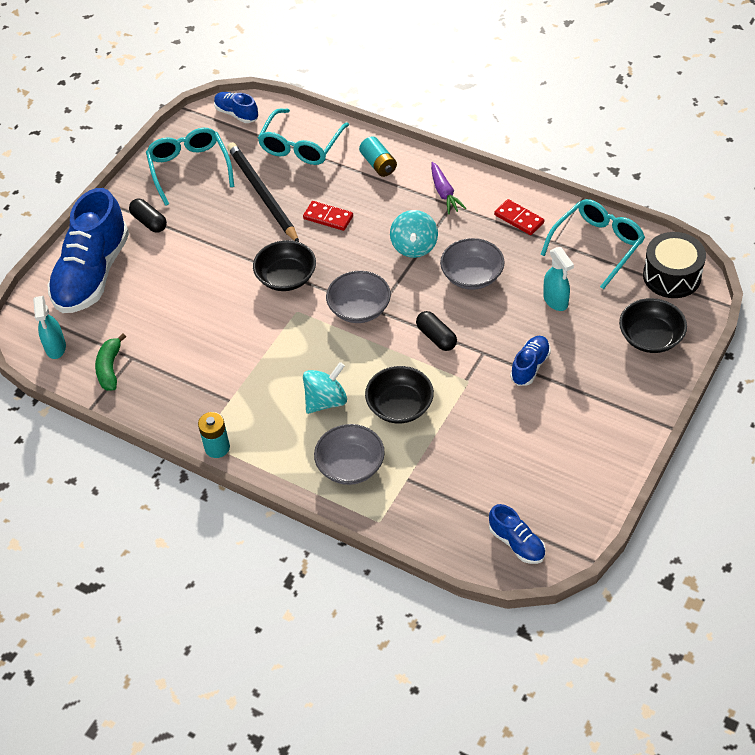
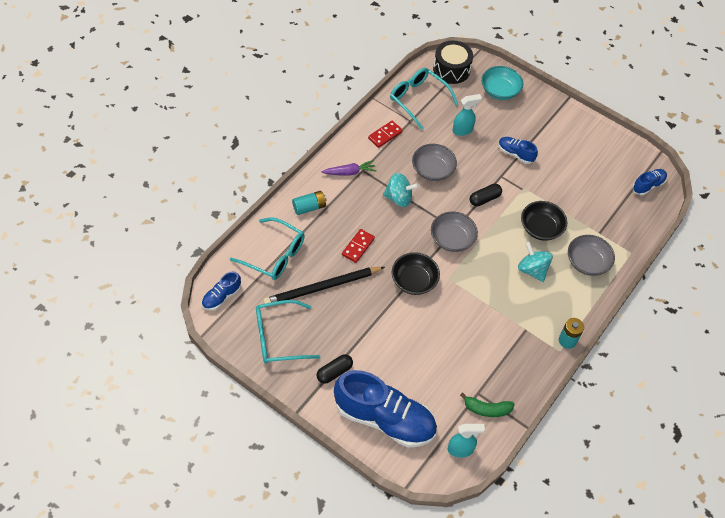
camera: 90 degrees left, 5 degrees up
(650, 337) = (500, 91): black bowl -> turquoise bowl

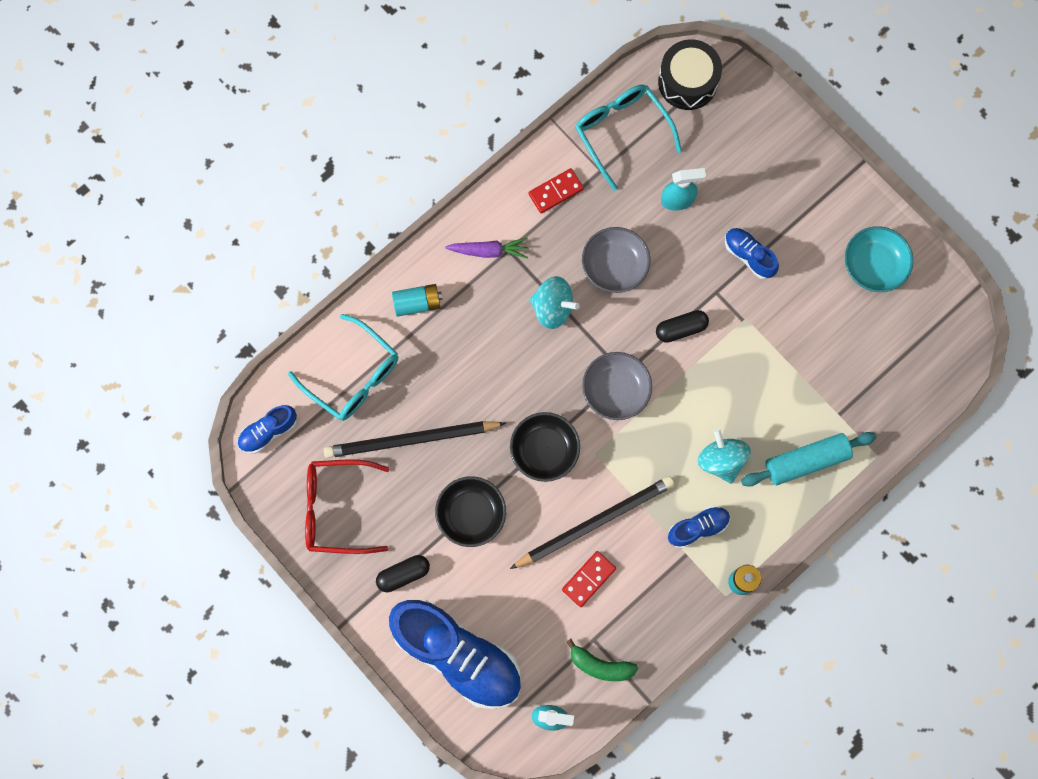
camera: 15 degrees right, 20 degrees up
(279, 337) = (337, 509): turquoise glasses -> red glasses
(358, 247) = (475, 381): red domino -> red domino (589, 579)
(459, 319) = (595, 522): none -> black pencil
(500, 91) = (755, 134): turquoise bowl -> turquoise bowl (873, 265)
(541, 228) = (753, 392): black bowl -> black bowl (471, 514)
(587, 262) = (806, 461): grey bowl -> turquoise rolling pin
(648, 185) = (939, 344): blue shoe -> blue shoe (698, 528)

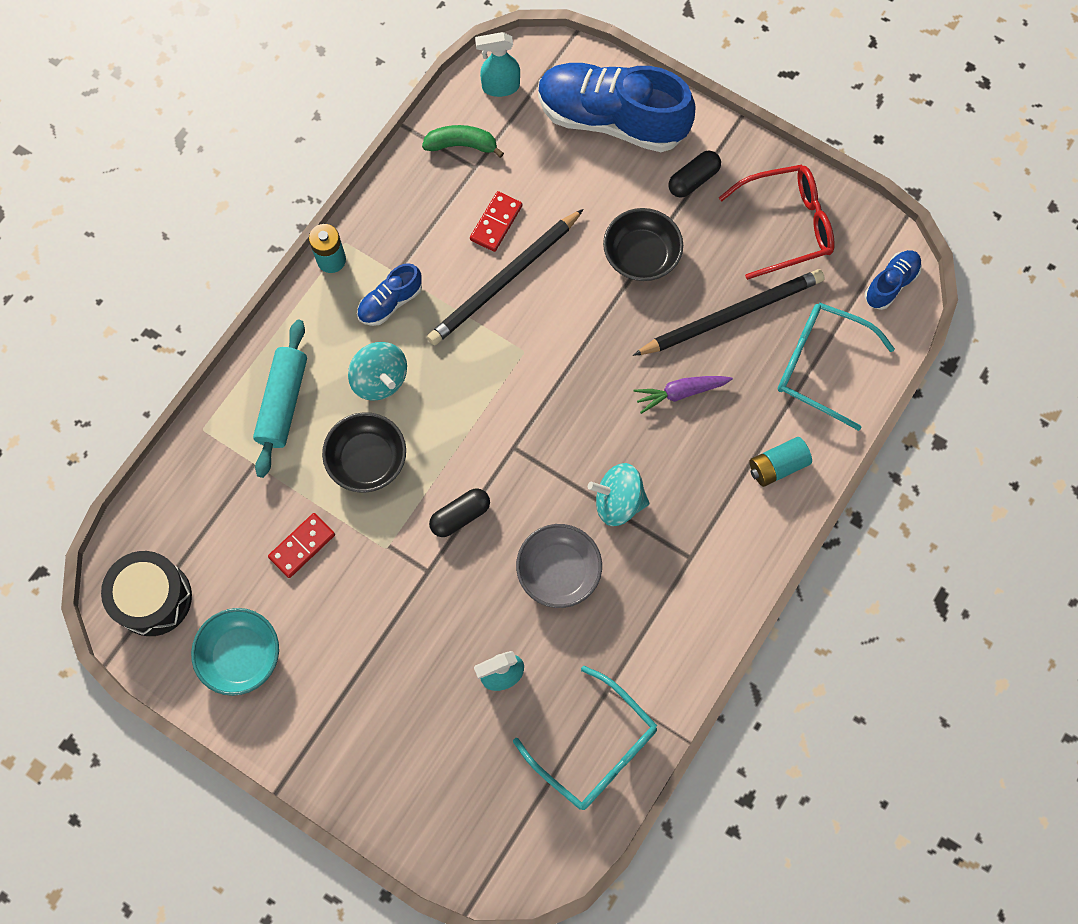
camera: 165 degrees right, 5 degrees down
(489, 251) = (714, 550): purple carrot -> purple carrot (680, 393)
(544, 450) = (581, 340): black bowl -> black bowl (367, 460)
(556, 191) = (656, 646): red domino -> red domino (302, 546)
(615, 390) = (519, 426): grey bowl -> none
(687, 82) = (528, 843): black drum -> black drum (153, 598)
(749, 255) = (398, 627): blue shoe -> none
(806, 461) = (283, 402): turquoise rolling pin -> turquoise rolling pin turned 45 degrees counterclockwise

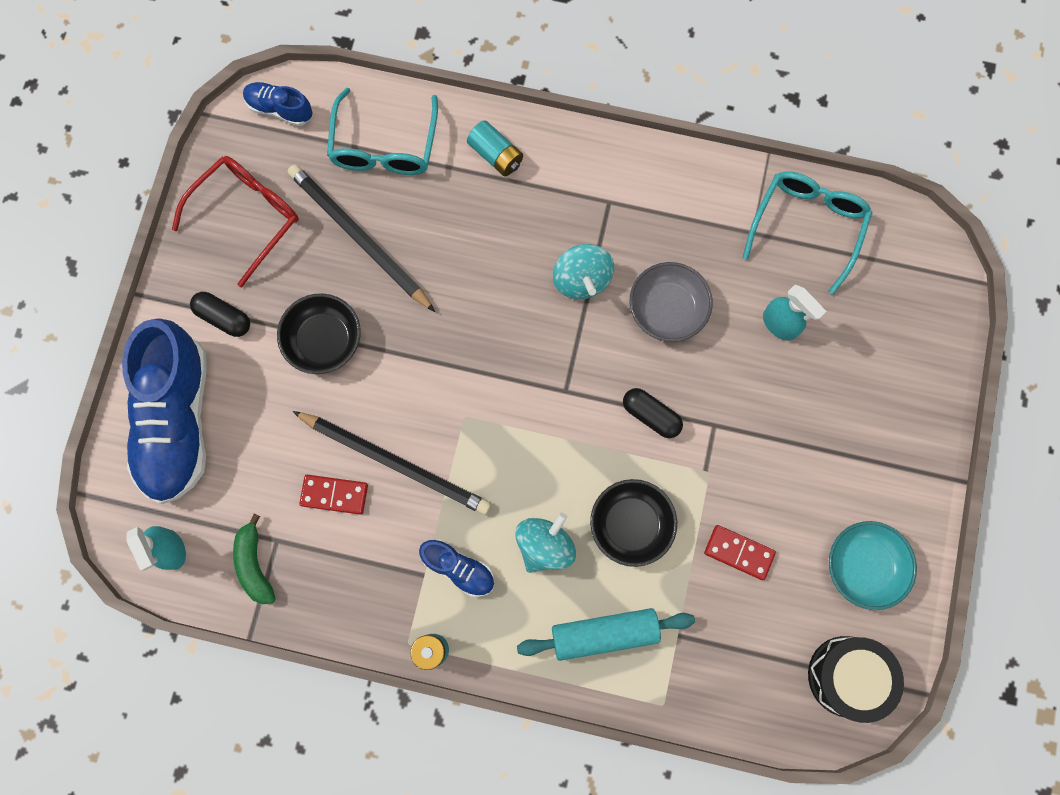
camera: 110 degrees left, 5 degrees up
(680, 393) = (455, 259): purple carrot -> none
(786, 225) = (247, 216): red glasses -> red glasses turned 75 degrees clockwise

